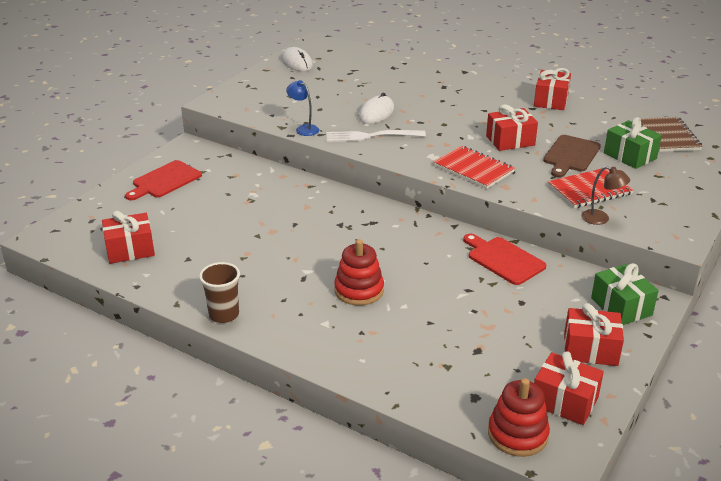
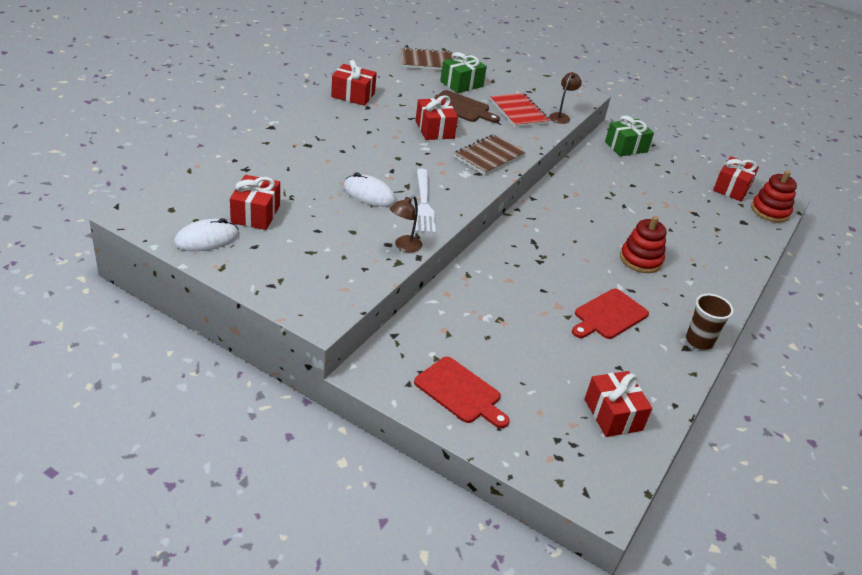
camera: 95 degrees left, 5 degrees up
(303, 129) = (404, 246): blue lamp -> brown lamp
(473, 169) = (489, 156): red notebook -> brown notebook
(503, 259) = (579, 183): red cutting board -> red cutting board (608, 315)
(590, 349) = (676, 168): red gift -> red gift (255, 214)

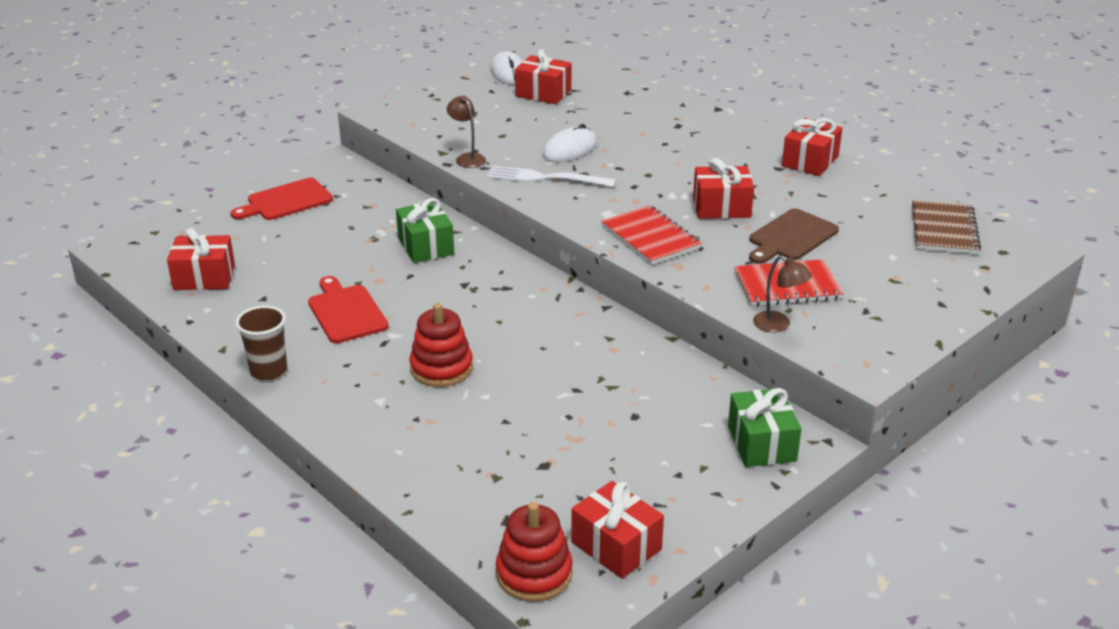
camera: 110 degrees right, 5 degrees down
(461, 84) = (872, 249): green gift -> green gift (425, 246)
(489, 156) = (650, 237): brown notebook -> red notebook

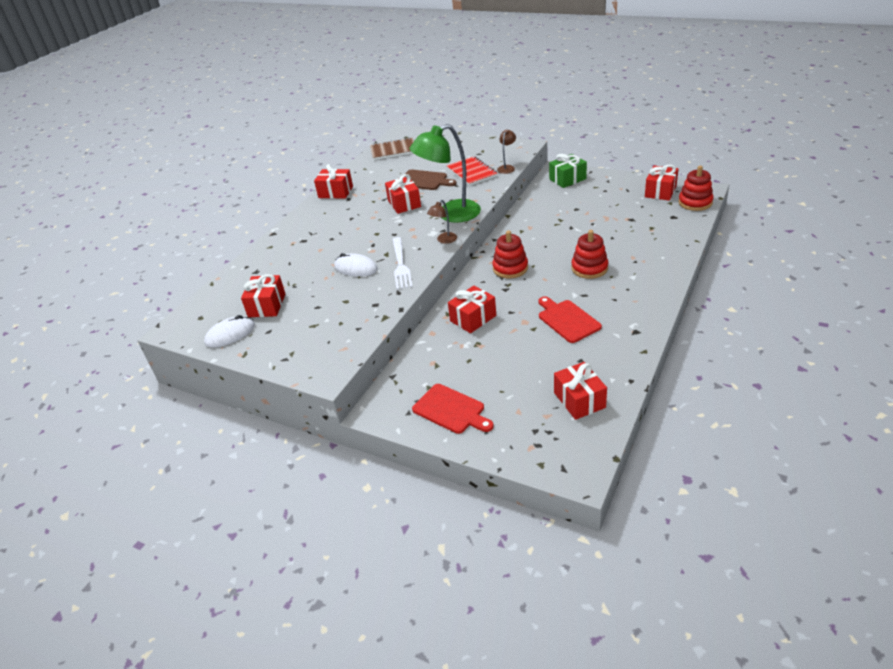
camera: 105 degrees left, 5 degrees up
(268, 370) = (646, 323): brown cup -> none
(346, 312) = (567, 320): red cutting board -> red cutting board turned 105 degrees clockwise
(425, 246) = (473, 318): green gift -> red gift
(467, 158) = (388, 303): brown lamp -> brown lamp (444, 240)
(511, 300) = (510, 268): none -> red stacking toy
(650, 237) = (450, 214): red notebook -> green lamp

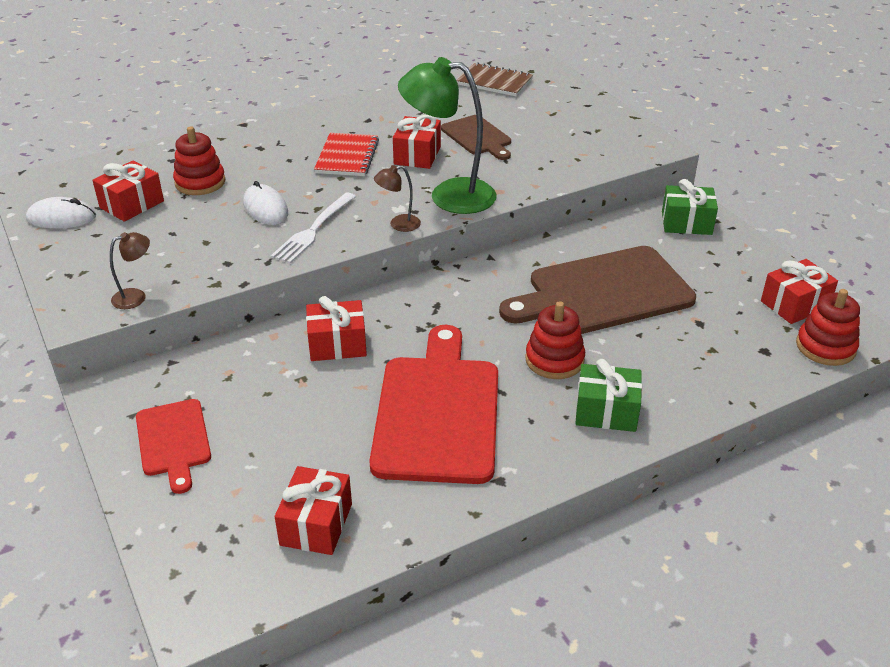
camera: 30 degrees right, 0 degrees up
(335, 192) = (366, 105): red gift -> none
(472, 172) = (546, 153): red notebook -> red notebook (347, 157)
(507, 167) = (597, 167): brown lamp -> brown lamp (136, 296)
(510, 268) = (460, 305): red stacking toy -> red stacking toy (200, 182)
(567, 320) = (438, 412): red cutting board -> red cutting board, size x1.85
(571, 228) = (603, 292): none -> brown cutting board
(642, 277) = (606, 411): none -> green gift

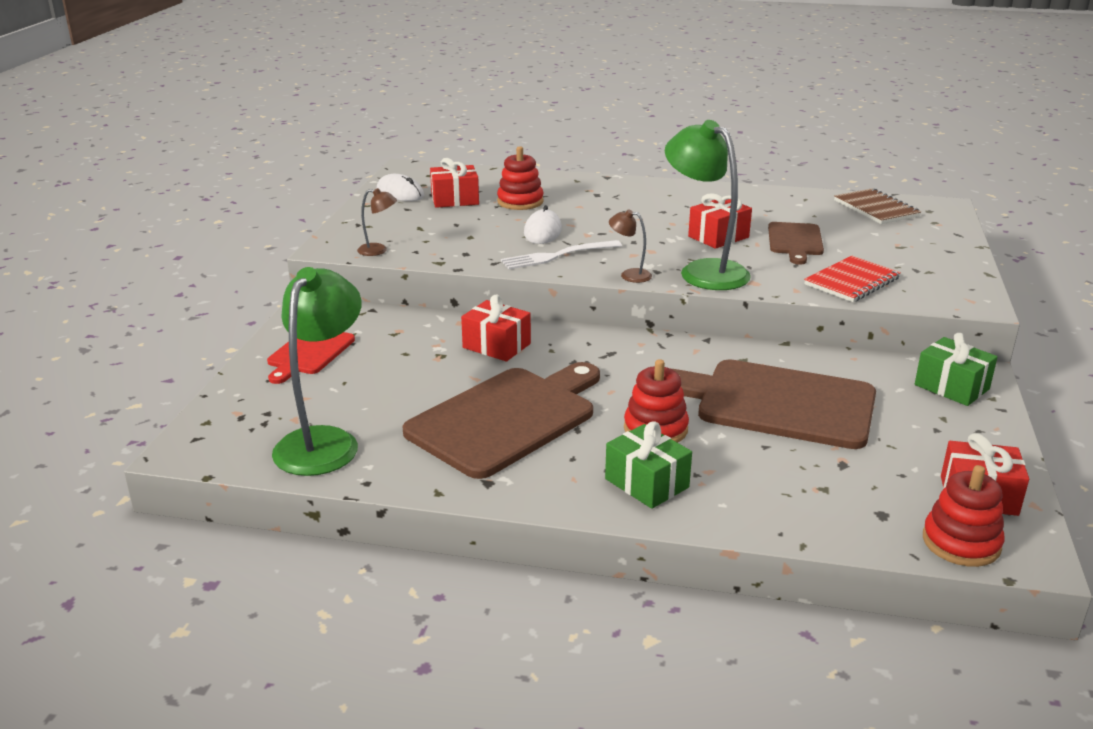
camera: 40 degrees right, 10 degrees down
(316, 524) = (324, 441): red gift -> green lamp
(347, 157) = (657, 220): red notebook -> red notebook (852, 281)
(438, 412) = (507, 419): red cutting board -> brown cutting board

